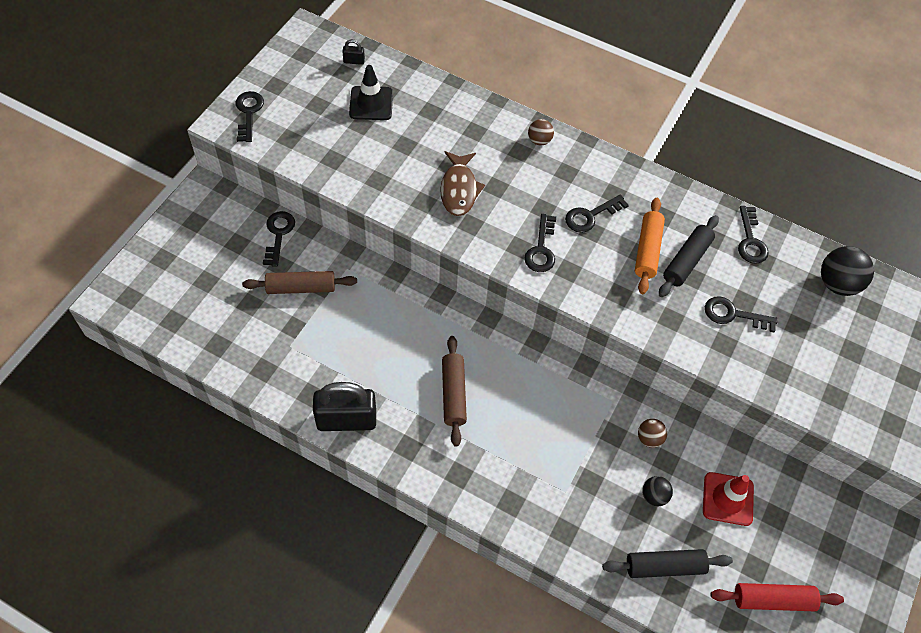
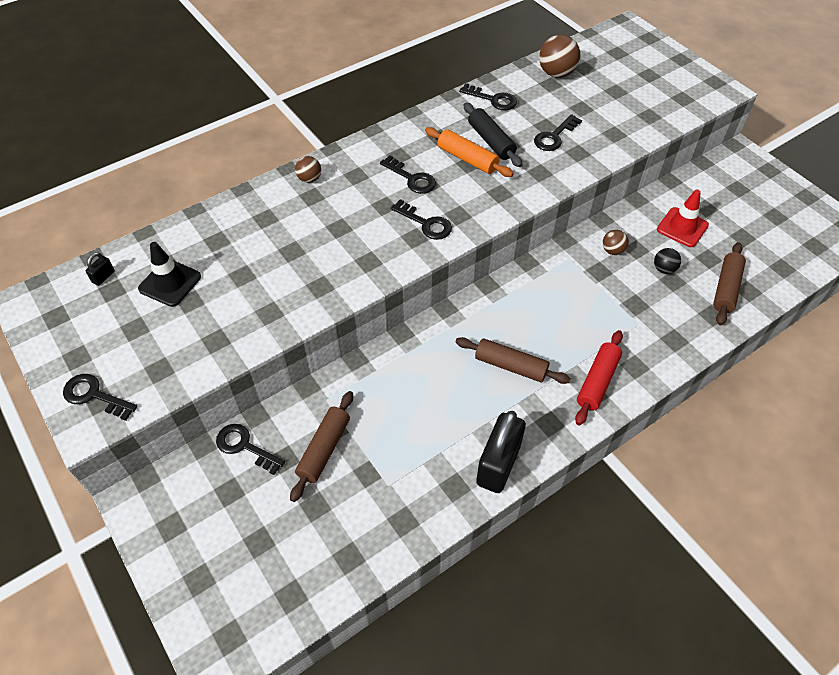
camera: 60 degrees left, 5 degrees down
(459, 189) = (324, 254): brown fish -> none
(591, 216) = (412, 178): black key -> black key turned 45 degrees counterclockwise
(664, 566) = (726, 288): black rolling pin -> brown rolling pin
(773, 600) = (771, 238): red rolling pin -> red rolling pin (597, 381)
(837, 284) = (556, 73): black ball -> brown ball

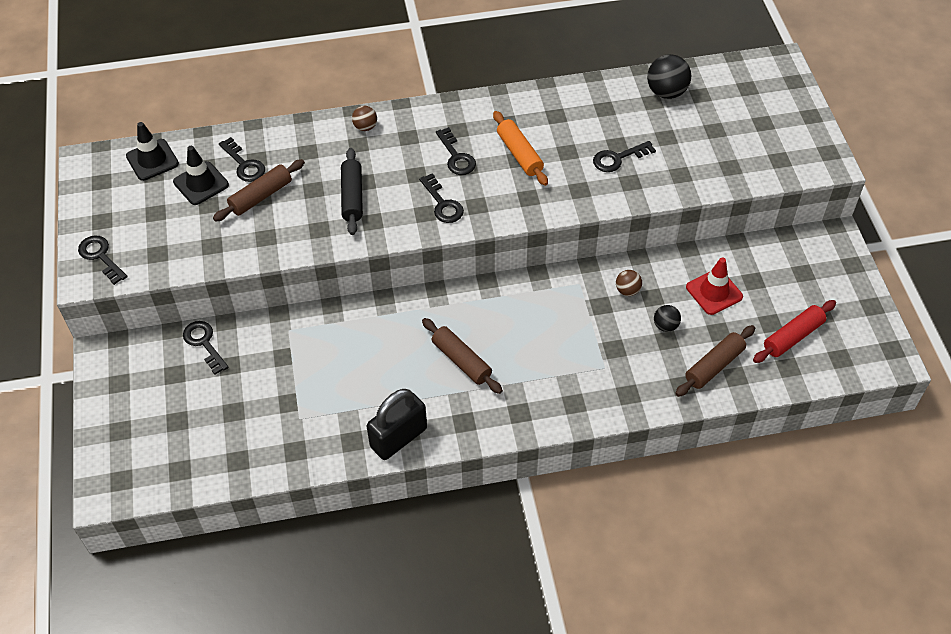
camera: 25 degrees right, 0 degrees up
(103, 277) = (152, 160): black padlock -> black traffic cone
(324, 449) = (264, 370): brown rolling pin -> brown rolling pin (261, 196)
(491, 141) = (553, 143): black rolling pin -> black rolling pin (352, 197)
(493, 99) = (583, 100): black key -> black key (244, 164)
(556, 73) = (666, 92): brown ball -> black ball
(597, 381) = (530, 403): red rolling pin -> red rolling pin (792, 336)

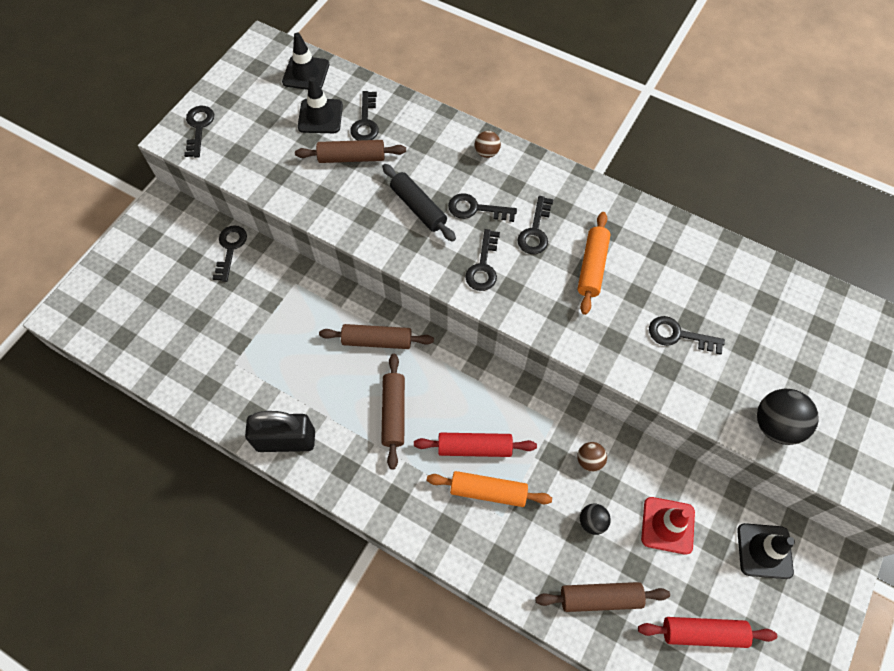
camera: 40 degrees right, 10 degrees up
(352, 197) = (418, 207): black rolling pin -> black rolling pin turned 75 degrees counterclockwise
(397, 170) = (476, 209): none -> black key
(398, 323) = (377, 341): none -> brown rolling pin
(542, 340) = (474, 447): none -> red rolling pin
(579, 359) = (488, 491): none -> orange rolling pin
(666, 92) = (788, 302): black ball -> black ball (775, 425)
(784, 263) = (764, 551): none -> black traffic cone

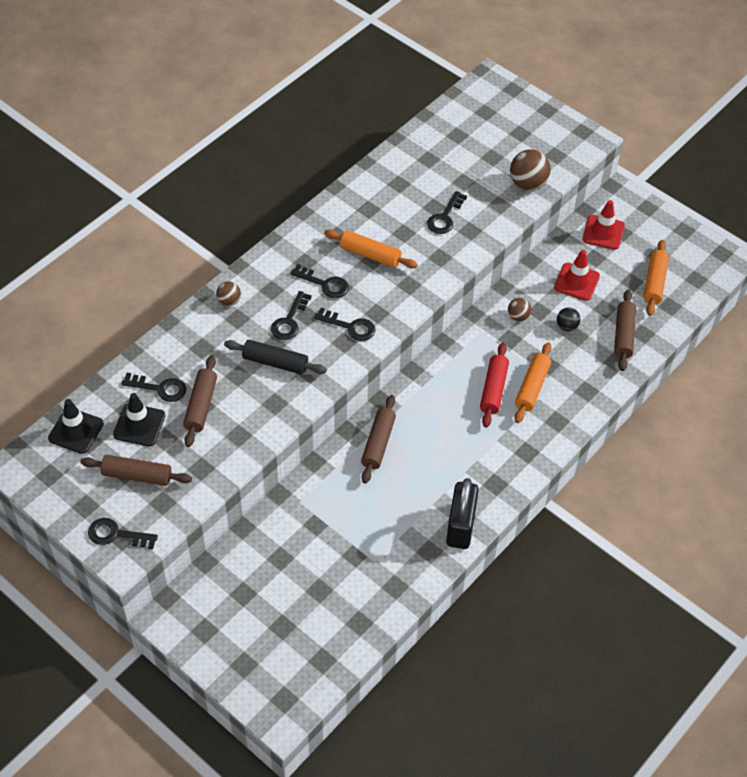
camera: 80 degrees left, 10 degrees down
(230, 249) = (243, 555): black key -> none
(393, 413) = (451, 441): brown rolling pin -> brown rolling pin (137, 475)
(418, 207) = (275, 362): black rolling pin -> black rolling pin turned 45 degrees clockwise
(703, 632) = (654, 282): red rolling pin -> orange rolling pin
(764, 551) = (603, 232): black traffic cone -> red traffic cone
(775, 425) = (528, 183): black ball -> brown ball

